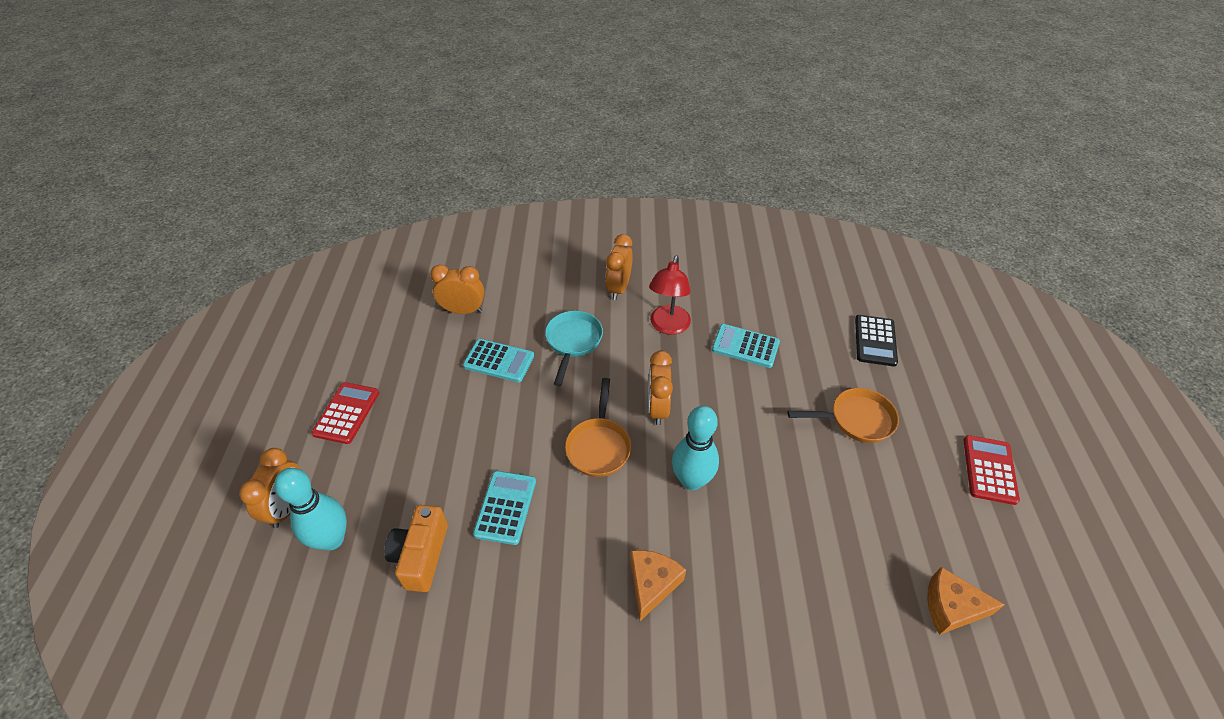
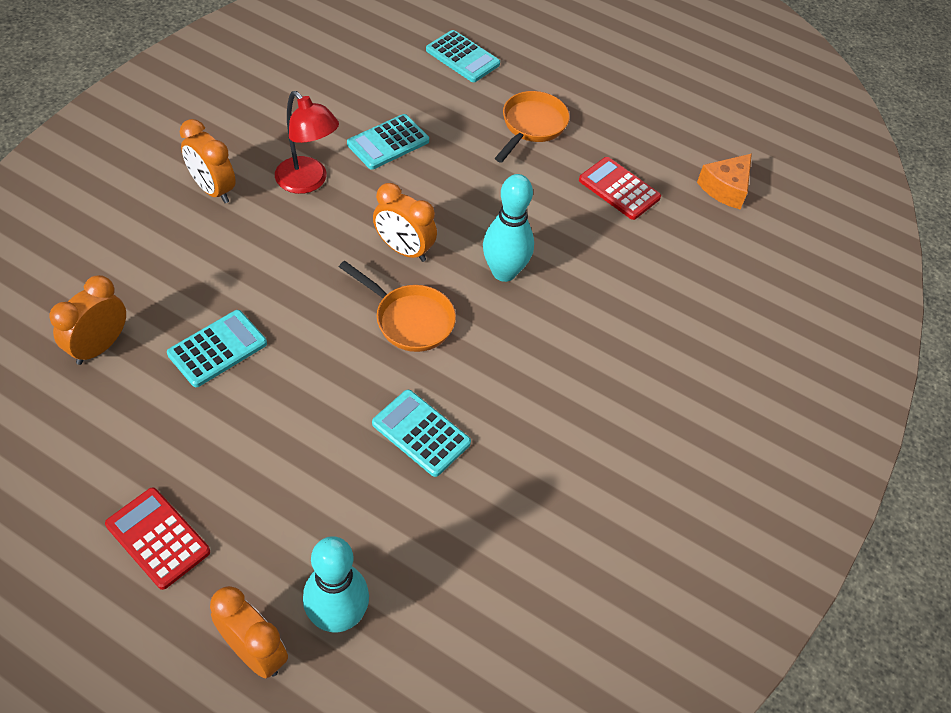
camera: 65 degrees left, 5 degrees up
(421, 556) = (423, 534): orange camera -> none
(573, 342) = (253, 270): turquoise pan -> none
(652, 584) = (584, 359): orange cheese -> none
(875, 341) = (462, 57): black calculator -> turquoise calculator
(989, 470) = (637, 86): red calculator -> red calculator (619, 189)

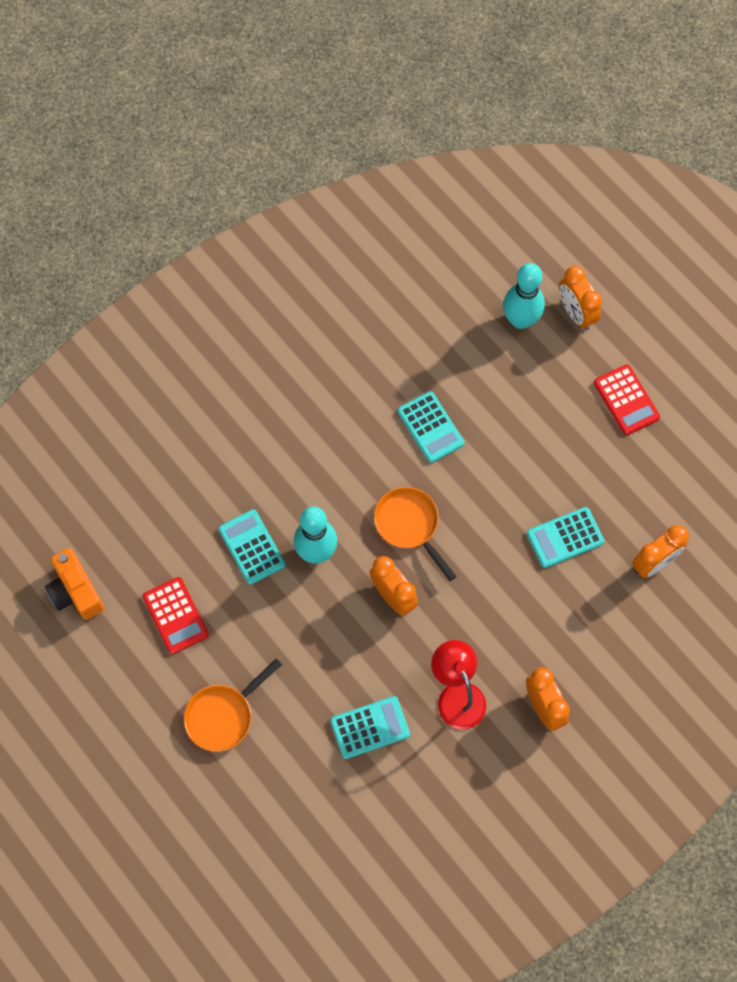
camera: 155 degrees left, 15 degrees up
(462, 57) = (255, 834): turquoise calculator -> turquoise calculator (252, 547)
(725, 188) = (76, 591): orange cheese -> orange camera

